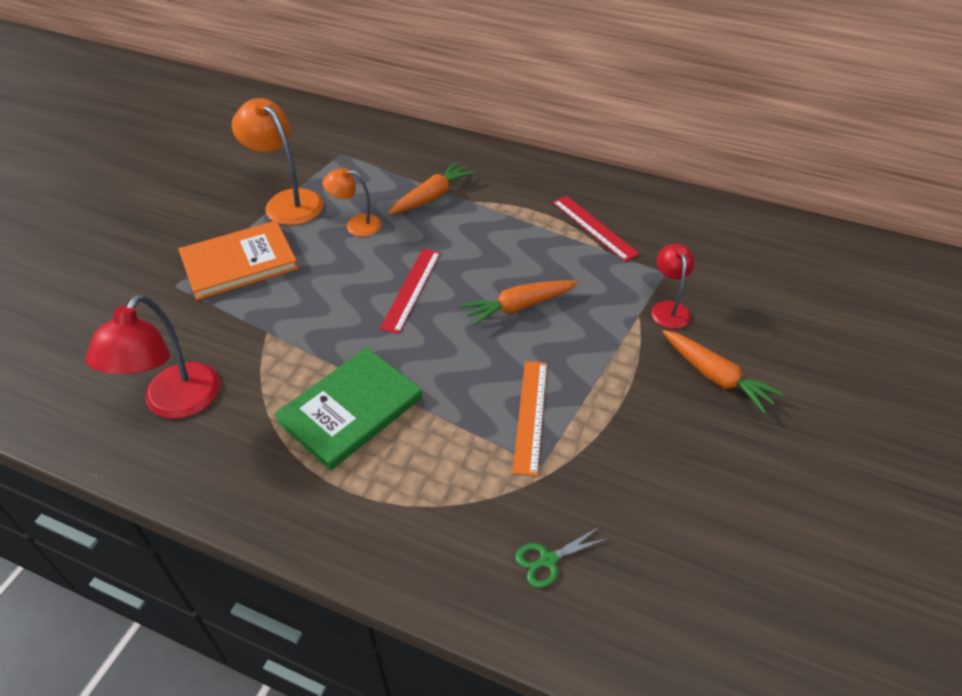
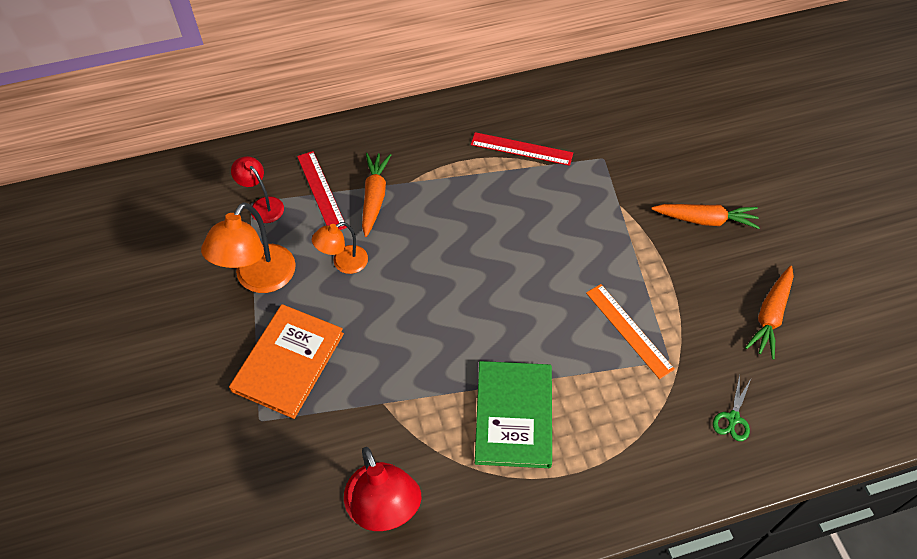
camera: 40 degrees left, 10 degrees up
(287, 201) = (259, 279): orange lamp -> orange lamp turned 75 degrees counterclockwise
(411, 289) = (449, 290): red ruler -> red ruler (321, 191)
(519, 307) = (538, 252): orange carrot -> orange carrot (770, 316)
(668, 308) = (632, 186): red lamp -> red lamp (263, 205)

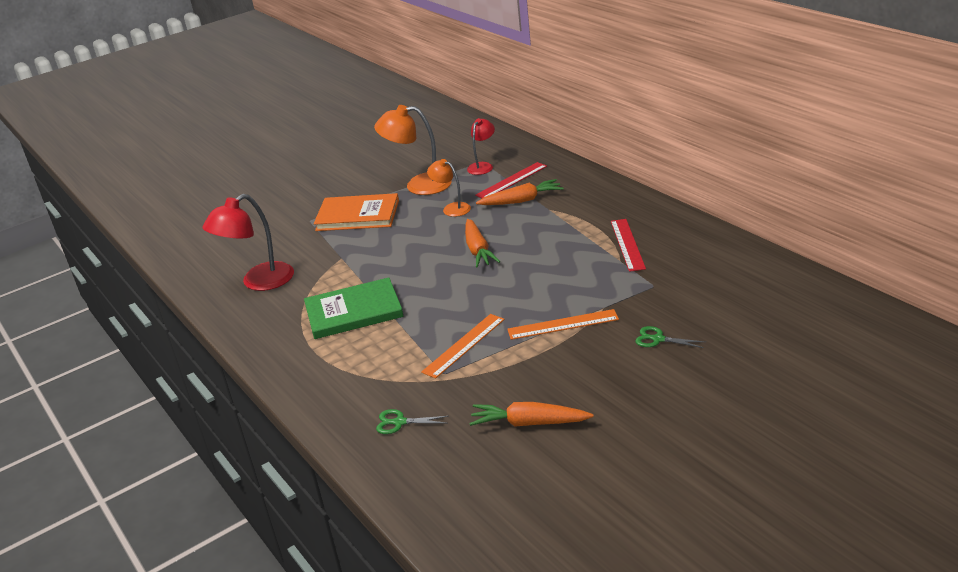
camera: 75 degrees right, 25 degrees down
(632, 243) = (563, 324): none -> orange ruler
(686, 187) = (658, 339): none -> green scissors
(705, 220) = (623, 359): orange carrot -> orange carrot (478, 250)

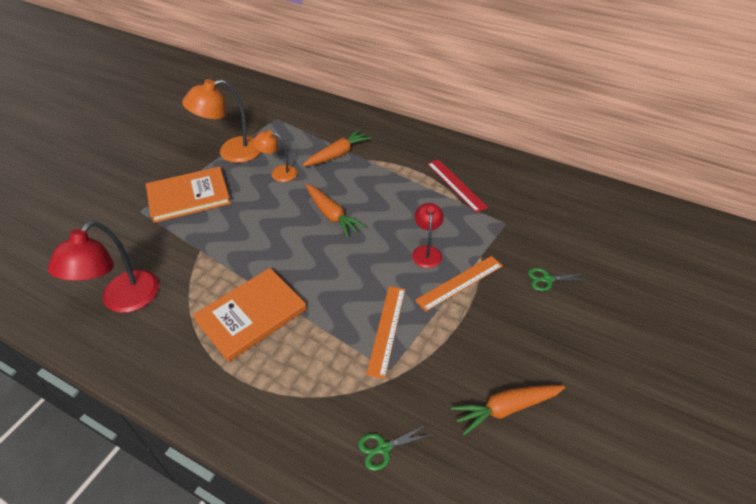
camera: 30 degrees left, 15 degrees up
(354, 312) = (251, 315): green book -> orange book
(482, 166) = (280, 123): red lamp -> red lamp (426, 251)
(511, 180) = (315, 135): red ruler -> none

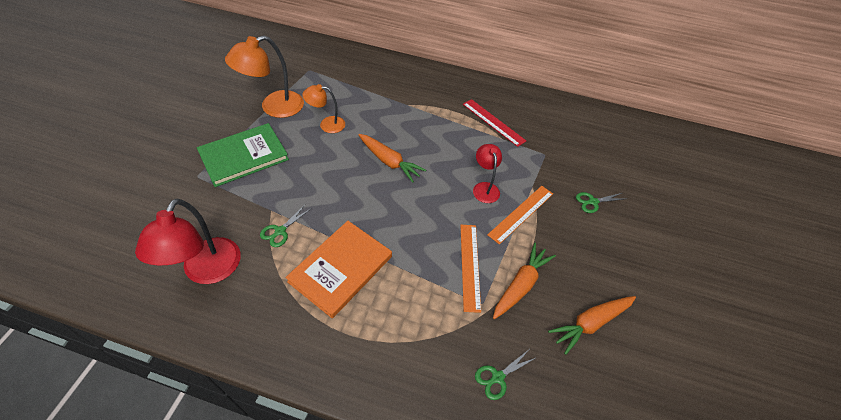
camera: 15 degrees left, 5 degrees up
(189, 196) = (244, 156): orange book -> green book
(202, 271) = (280, 231): none -> green scissors
(337, 154) = (378, 101): orange carrot -> orange carrot (520, 284)

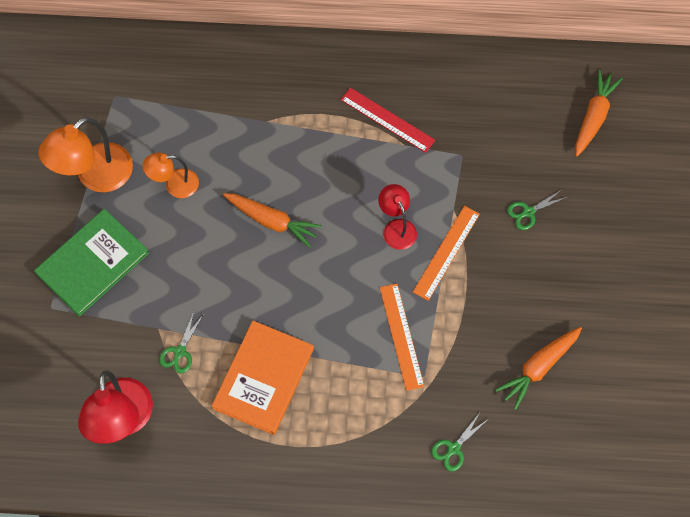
camera: 10 degrees left, 15 degrees up
(520, 284) = (460, 343): orange carrot -> orange carrot (593, 117)

